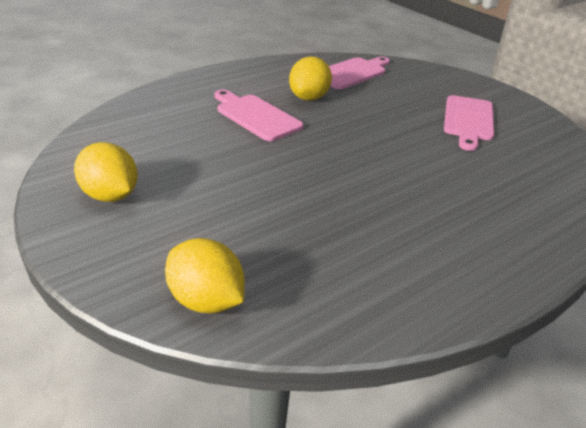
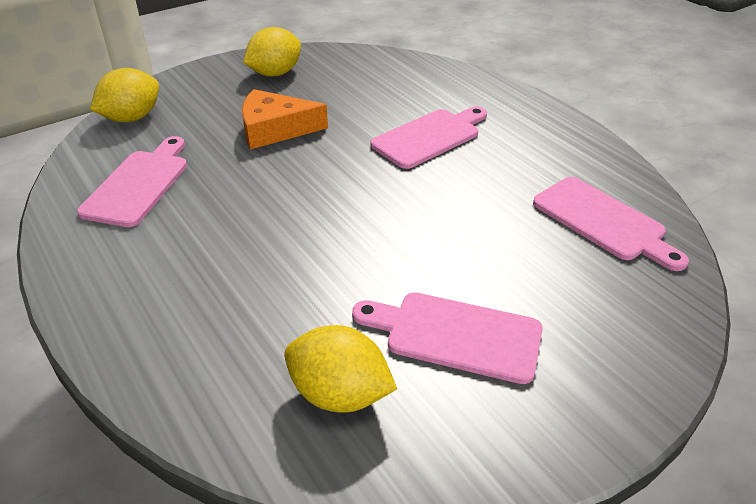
camera: 95 degrees right, 5 degrees up
(240, 189) = (275, 129): none -> orange cheese
(309, 98) = (493, 176): yellow lemon -> yellow lemon (339, 394)
(351, 268) = (139, 184): none -> pink cutting board

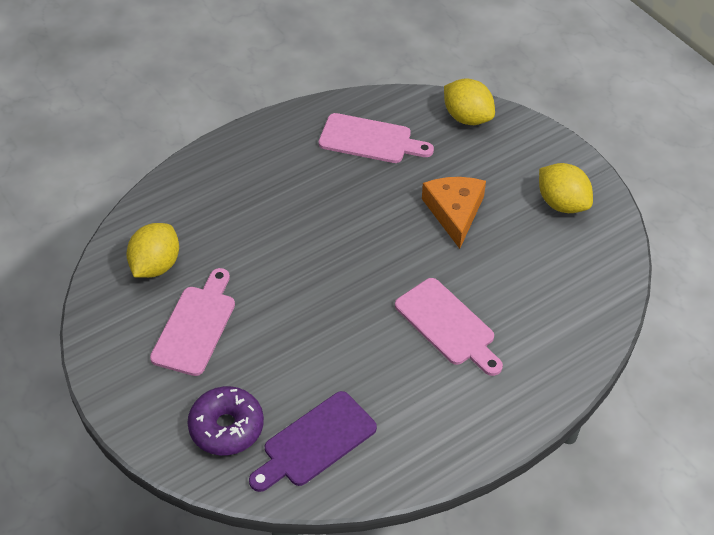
camera: 90 degrees right, 10 degrees up
(603, 221) = (315, 442): pink cutting board -> purple cutting board
(611, 294) = (226, 427): none -> purple donut

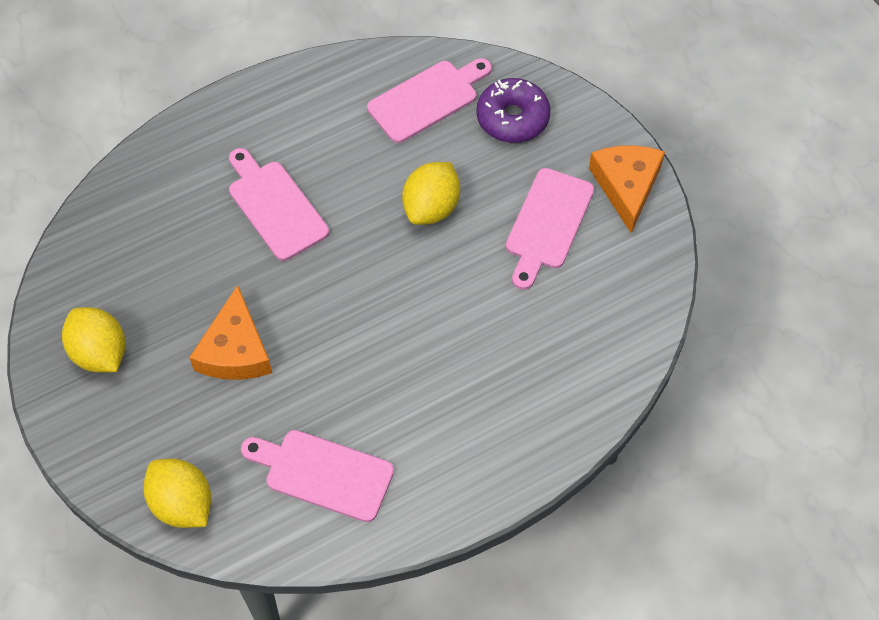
camera: 175 degrees left, 10 degrees up
(118, 365) = (626, 186): none -> orange cheese
(156, 265) = (597, 301): yellow lemon -> yellow lemon (431, 208)
(315, 442) = (427, 99): purple cutting board -> pink cutting board

